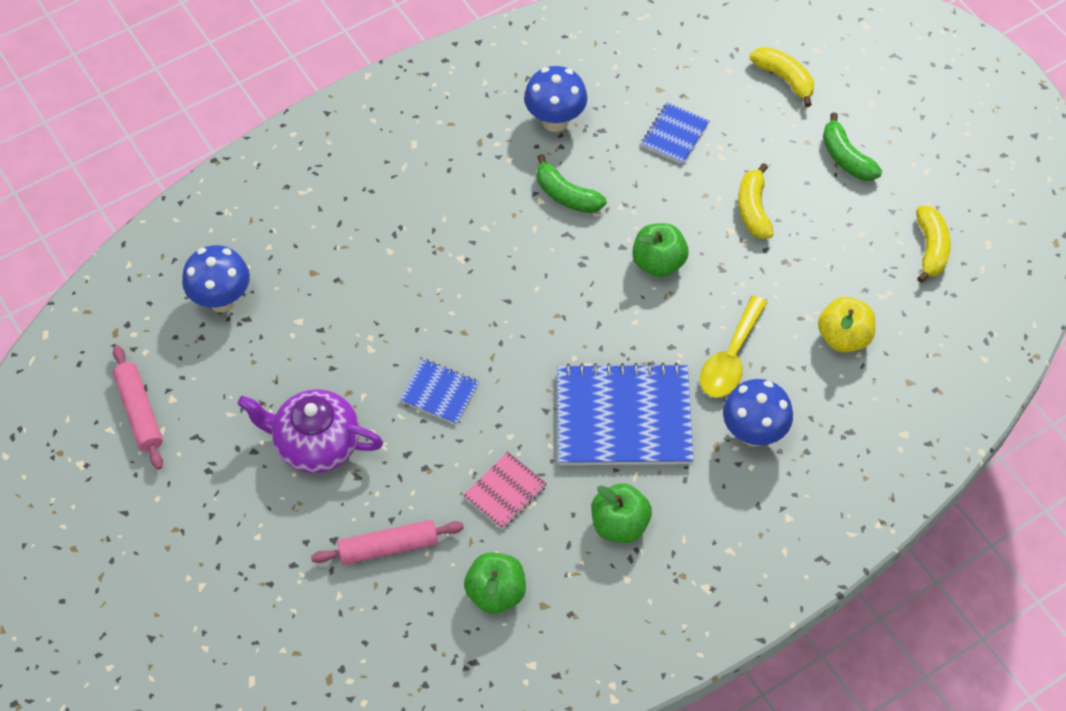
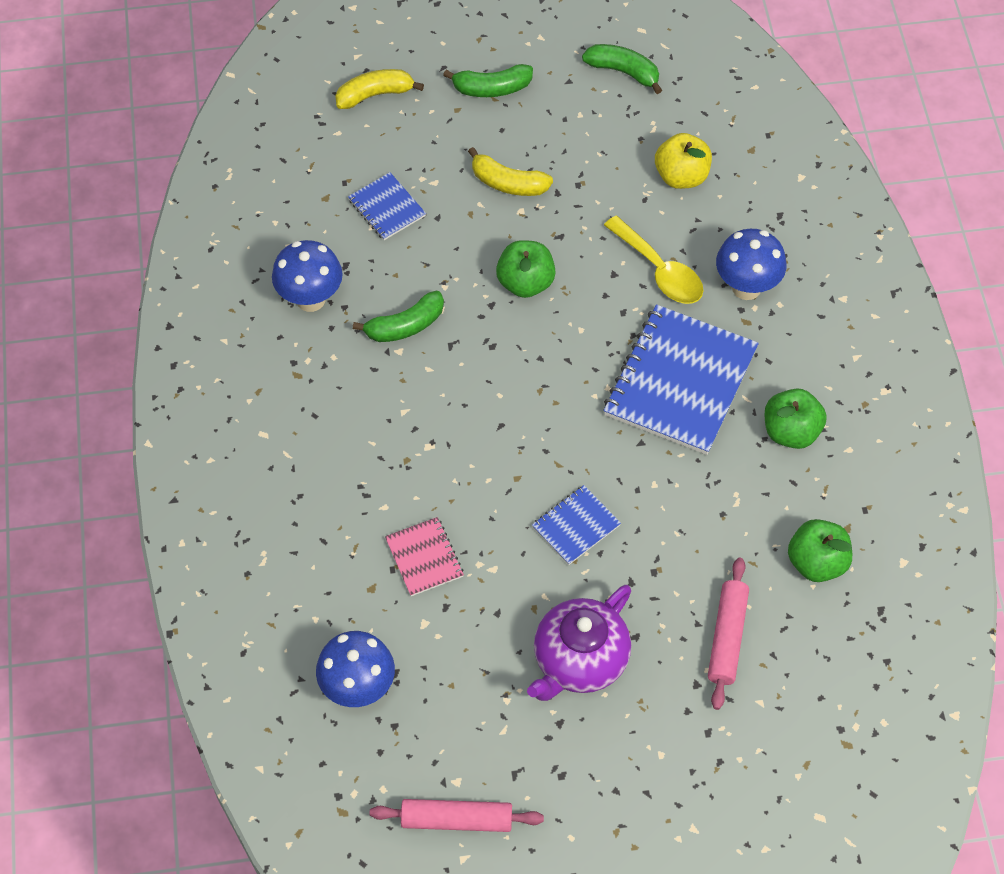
camera: 65 degrees left, 0 degrees up
(505, 491) = (713, 512): pink notebook -> pink notebook (424, 558)
(930, 248) = (623, 72): yellow banana -> green banana

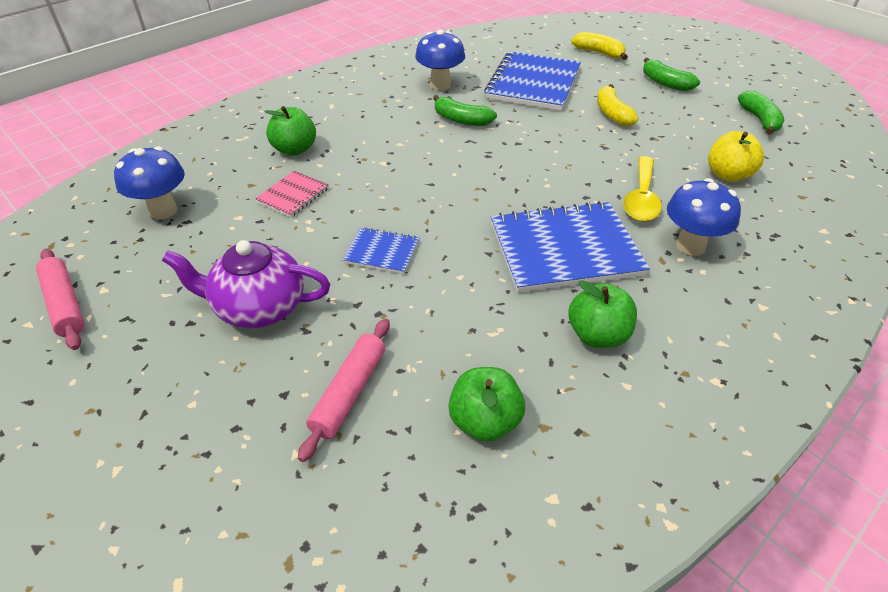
camera: 55 degrees right, 15 degrees down
(387, 208) = (533, 83): blue notebook -> blue notebook, size x2.06
(525, 283) = (551, 148): green apple -> green apple (295, 149)
(727, 637) = (349, 392): pink rolling pin -> pink rolling pin turned 45 degrees counterclockwise

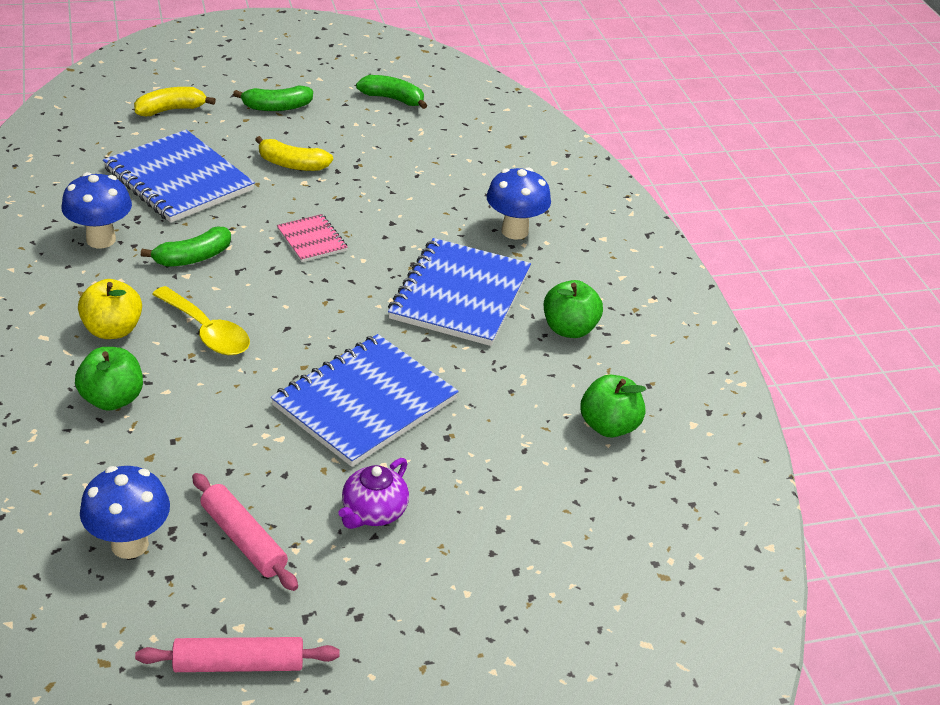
camera: 65 degrees left, 5 degrees down
(258, 307) = (373, 512): purple teapot -> purple teapot, size x0.65
(293, 195) = (207, 431): pink notebook -> pink notebook (312, 240)
(349, 392) = (526, 488): pink rolling pin -> pink rolling pin (243, 539)
(382, 252) = (365, 402): blue notebook -> blue notebook, size x2.06
(641, 198) = (434, 220): yellow spoon -> yellow spoon (207, 332)
(728, 175) = (448, 161): yellow apple -> yellow apple (112, 330)

